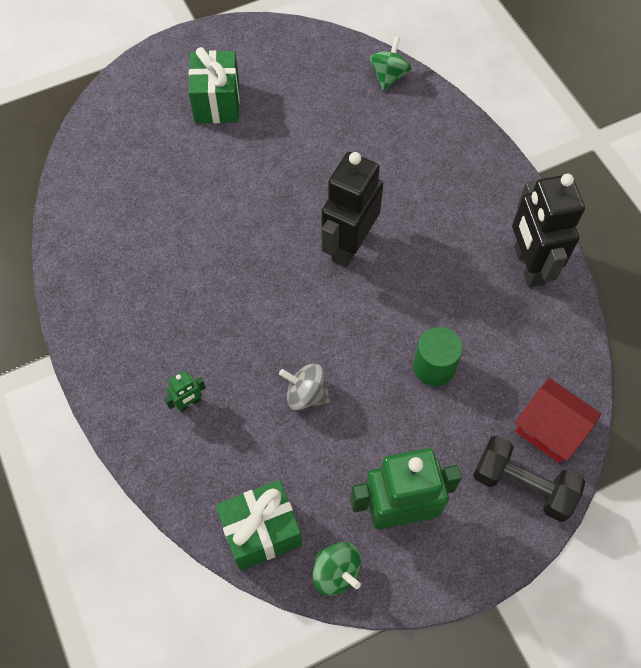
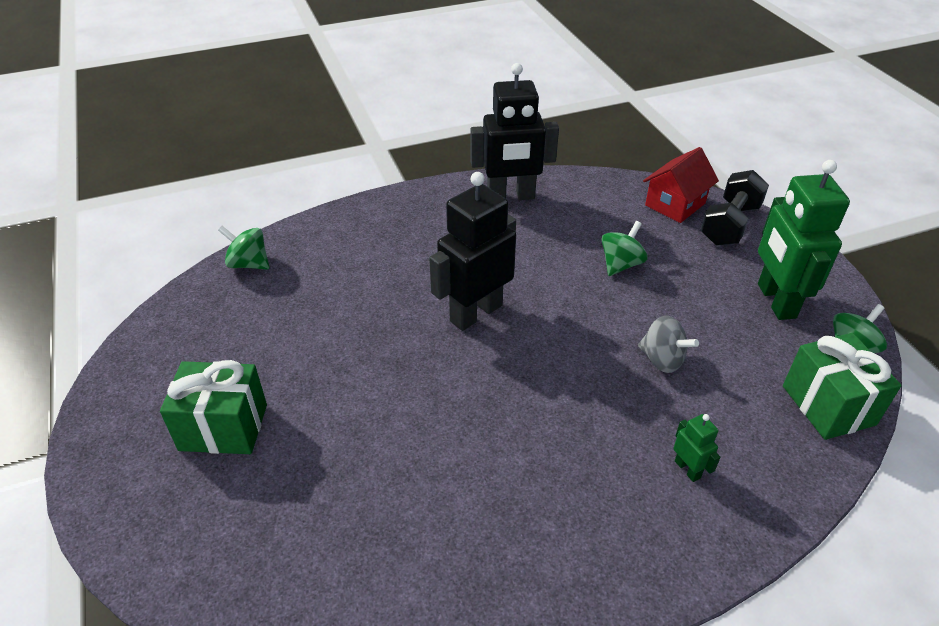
camera: 85 degrees left, 20 degrees down
(306, 394) = (662, 360): grey spinning top -> grey spinning top turned 75 degrees counterclockwise
(349, 246) = (475, 313): black robot -> black robot turned 105 degrees clockwise
(434, 367) = (621, 264): green cylinder -> green spinning top

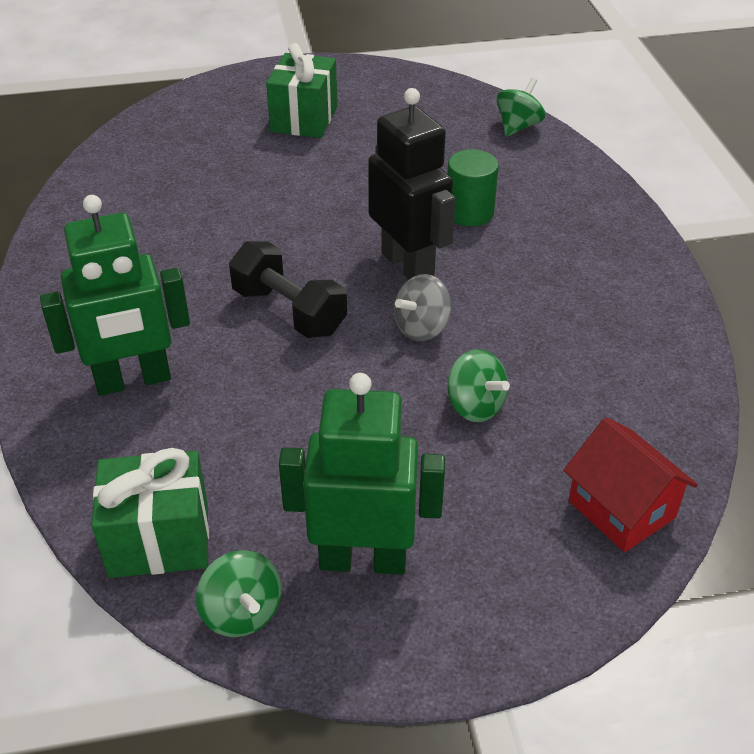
camera: 100 degrees right, 0 degrees up
(392, 284) = (469, 212): none -> green cylinder
(511, 196) = (642, 325): black robot -> none
(662, 360) = (289, 401): grey spinning top -> grey spinning top (421, 328)
(687, 469) = (133, 380): green robot -> green robot, size x2.30
(729, 224) = (560, 567): black dumbbell -> black dumbbell (289, 311)

